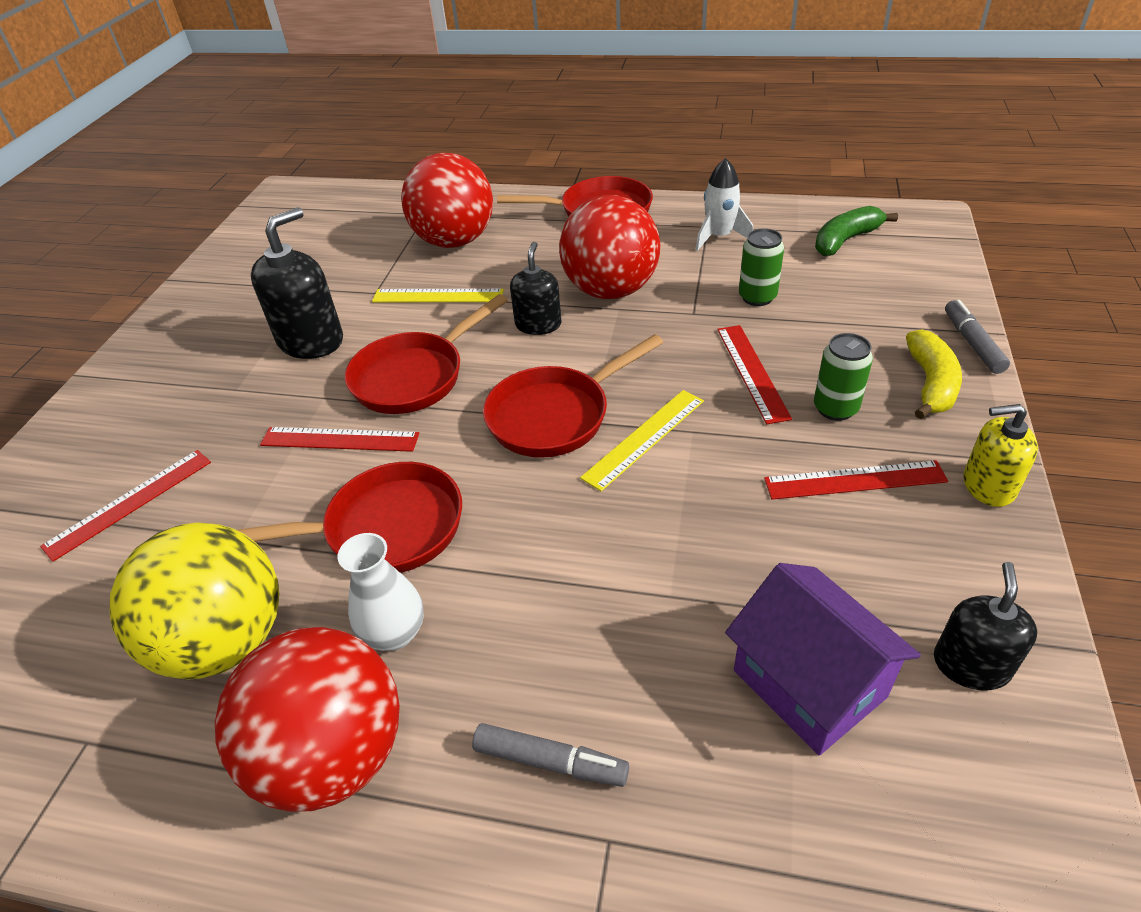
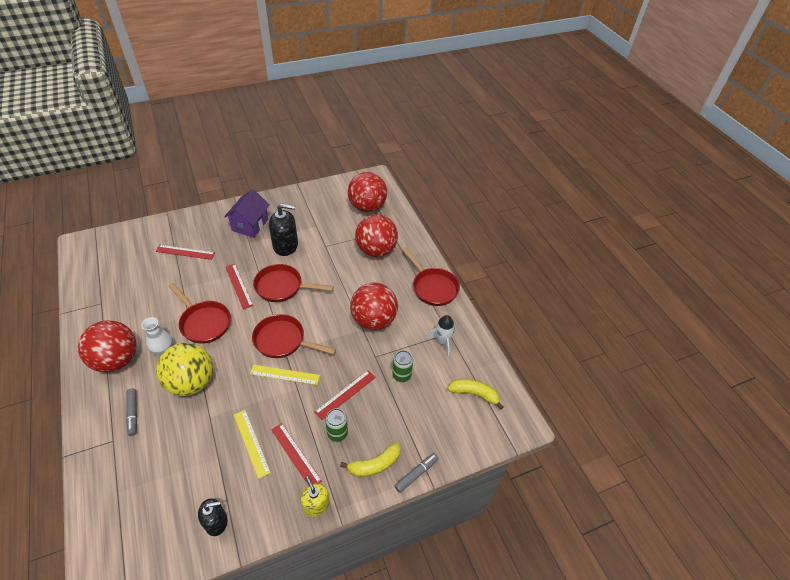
camera: 50 degrees right, 5 degrees up
(225, 640) = (144, 311): yellow ball -> yellow ball (191, 382)
(342, 220) = (367, 207): none -> red ball
(438, 296) = (335, 266): yellow ruler -> yellow ruler (251, 443)
(538, 324) = (335, 307): black soap dispenser -> none
(809, 683) = (188, 473): purple house -> purple house (250, 225)
(845, 240) = (474, 394): green banana -> yellow banana

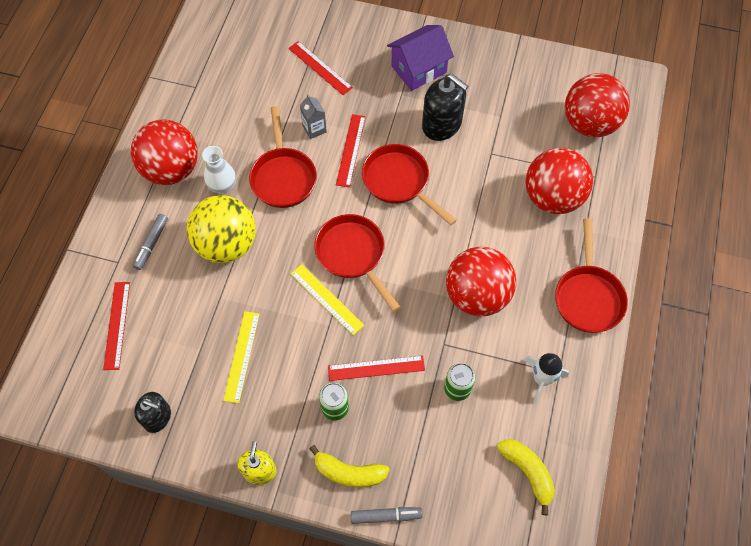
camera: 40 degrees right, 15 degrees up
(206, 286) = (314, 129): none -> grey carton
(295, 455) = (276, 401): red ruler -> red ruler (117, 325)

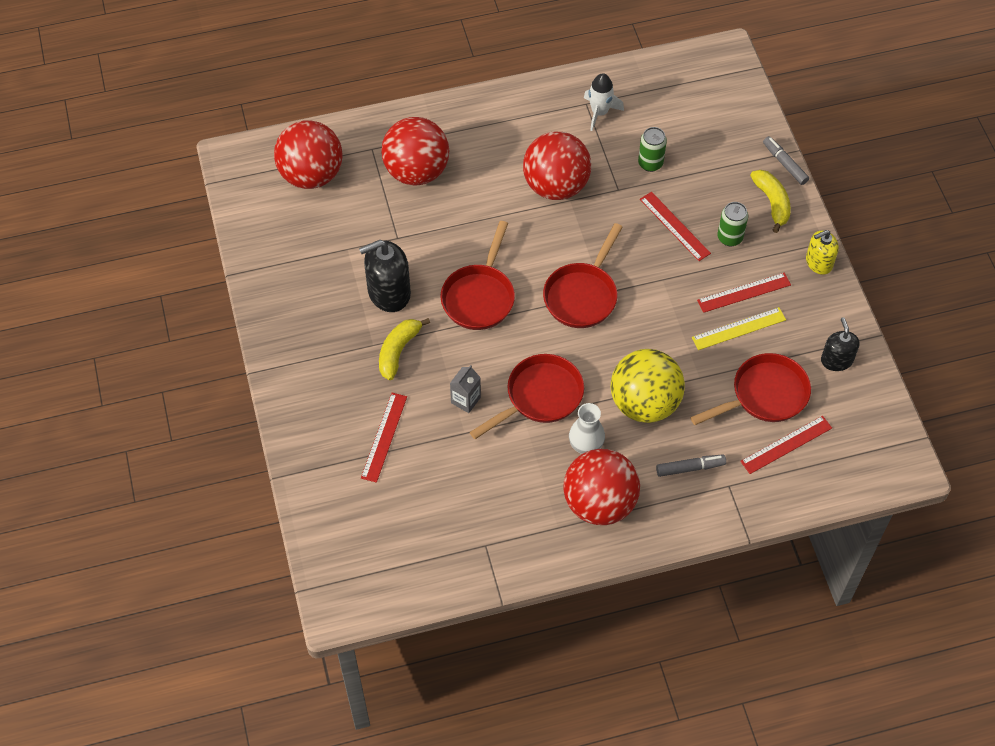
camera: 120 degrees left, 5 degrees down
(327, 299) = (640, 293): yellow ruler -> none
(351, 150) = (470, 355): red ruler -> red ruler (744, 292)
(419, 69) = (330, 344): purple house -> none
(442, 124) = (389, 292): black soap dispenser -> black soap dispenser turned 120 degrees counterclockwise
(527, 472) = (682, 92): yellow banana -> yellow banana (398, 351)
(588, 297) = (502, 109): red pan -> red pan (764, 395)

